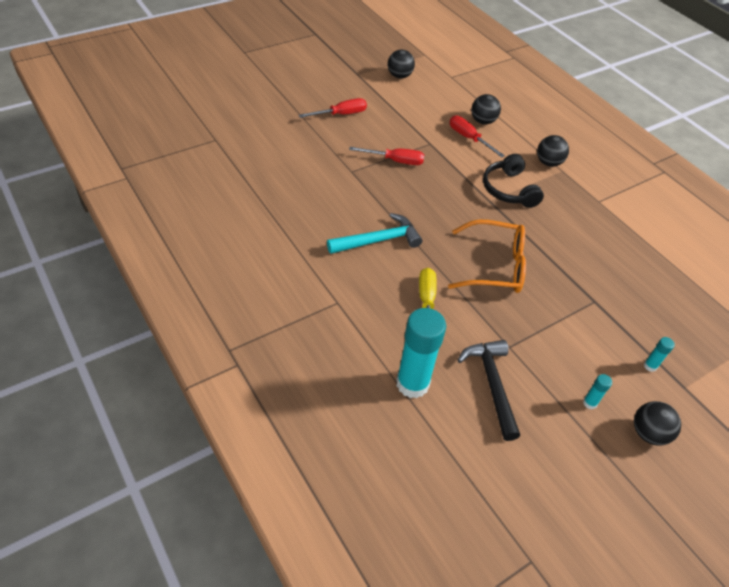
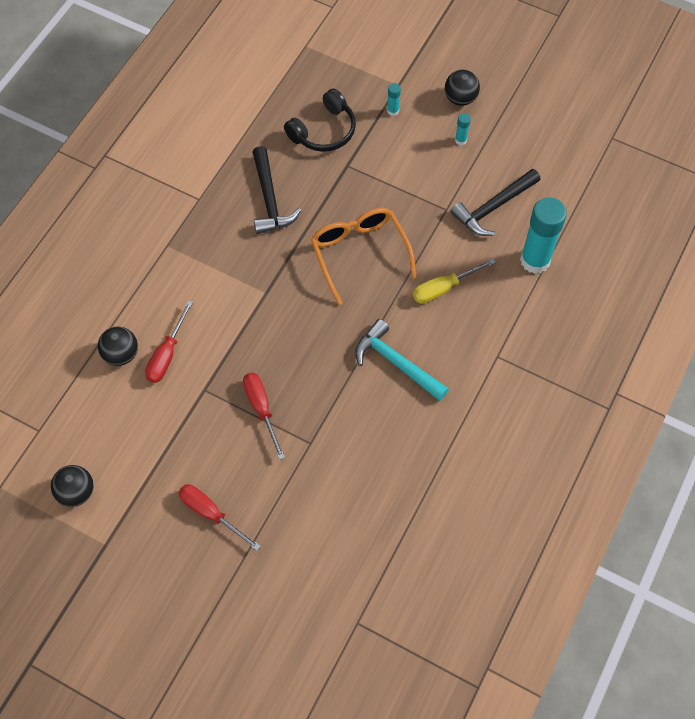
camera: 115 degrees left, 15 degrees up
(509, 190) = (235, 282): black headphones -> black headphones (323, 131)
(548, 163) = (161, 262): black ball -> none
(579, 238) = (270, 199): none -> black hammer

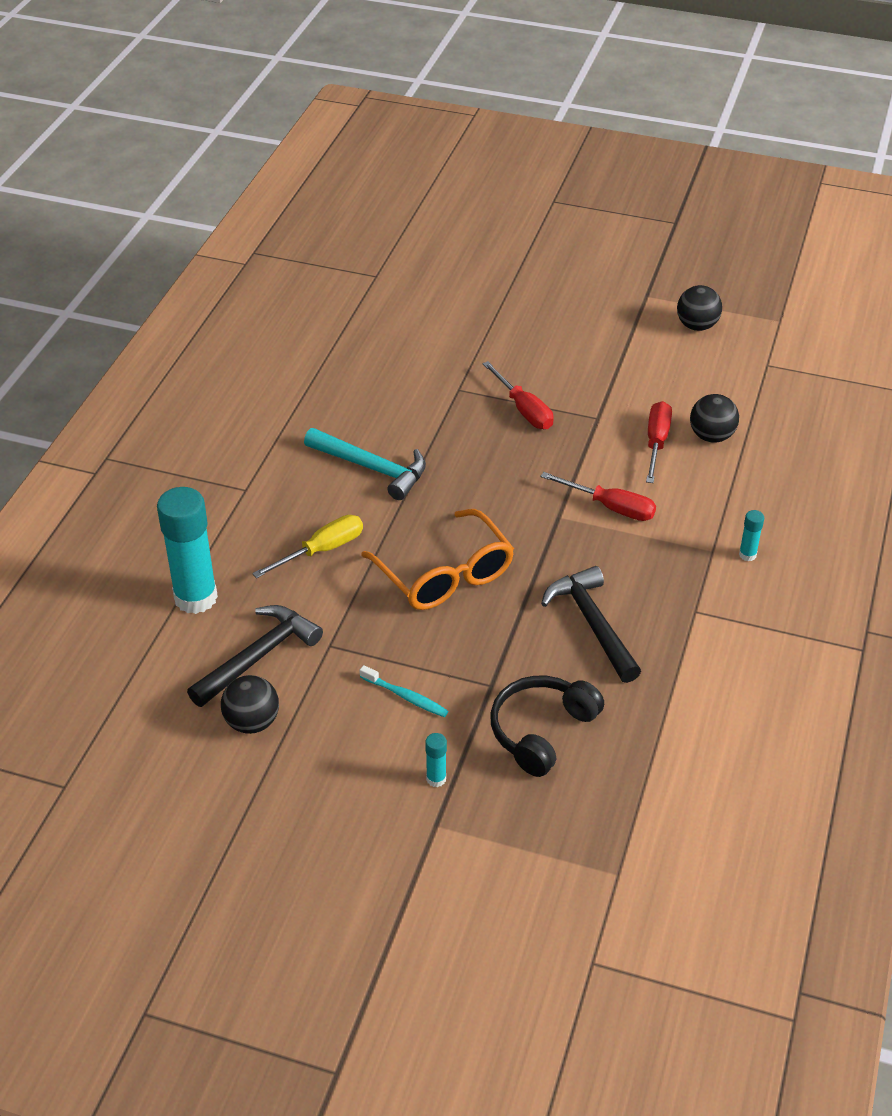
camera: 170 degrees right, 20 degrees down
(211, 514) = (548, 327): red screwdriver -> red screwdriver (610, 507)
(402, 165) = (405, 696): none -> turquoise toothbrush
(460, 98) = (324, 816): black ball -> black ball (252, 722)
(461, 140) = (317, 747): turquoise glue stick -> turquoise glue stick (747, 555)

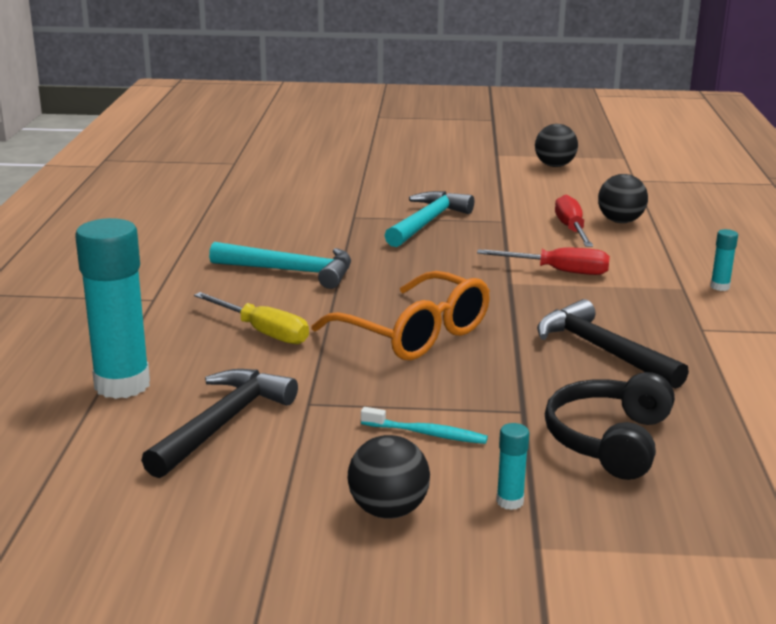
camera: 15 degrees left, 20 degrees down
(252, 722) = (239, 483): black ball -> black ball (388, 510)
(322, 550) = (263, 332): yellow screwdriver -> yellow screwdriver turned 90 degrees clockwise
(524, 409) = (427, 222): red screwdriver -> turquoise hammer

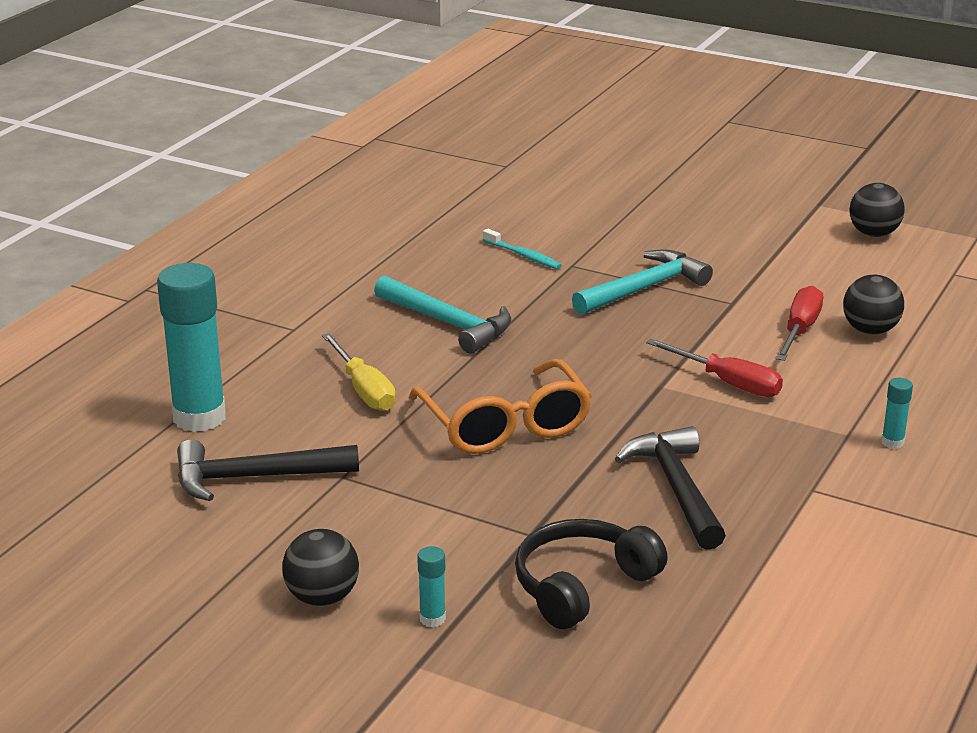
camera: 25 degrees right, 5 degrees up
(223, 423) = (254, 478): black hammer -> black hammer turned 150 degrees counterclockwise
(426, 433) = (419, 534): turquoise toothbrush -> turquoise toothbrush (523, 255)

